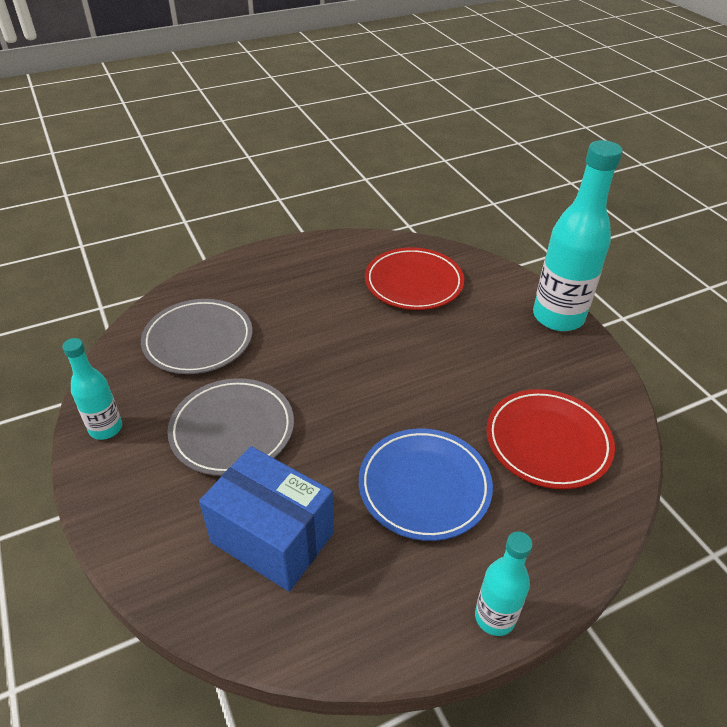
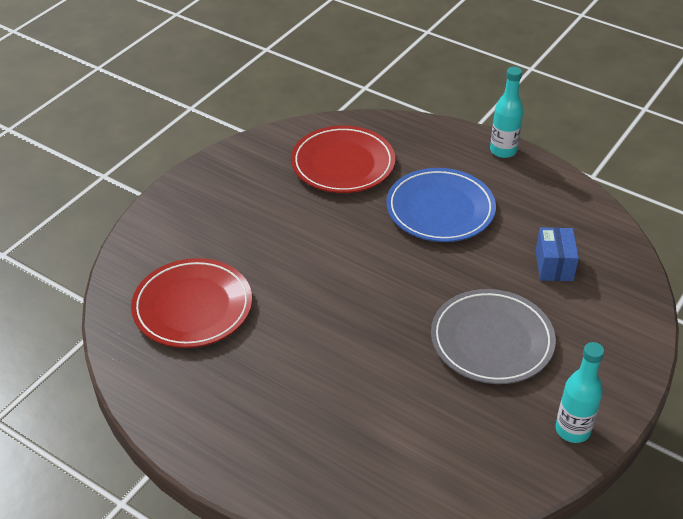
camera: 120 degrees left, 0 degrees up
(198, 340) = (414, 435): grey plate -> none
(272, 537) = (554, 265): blue box -> blue box, size x0.54
(558, 317) = (181, 194): turquoise bottle -> none

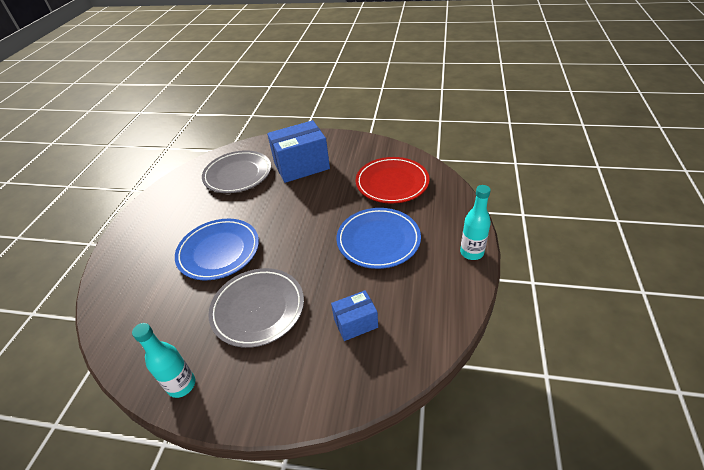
camera: 70 degrees right, 0 degrees up
(192, 307) = (238, 174): red plate -> grey plate
(232, 233) = (301, 166): none -> blue box
(363, 360) = (219, 251): none -> blue plate

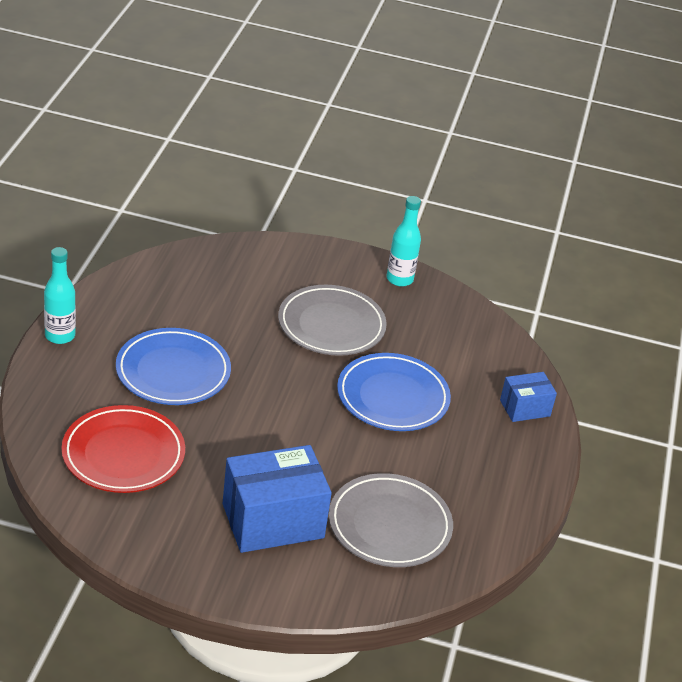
camera: 175 degrees right, 5 degrees down
(355, 323) = (223, 295): blue box -> blue box (525, 408)

